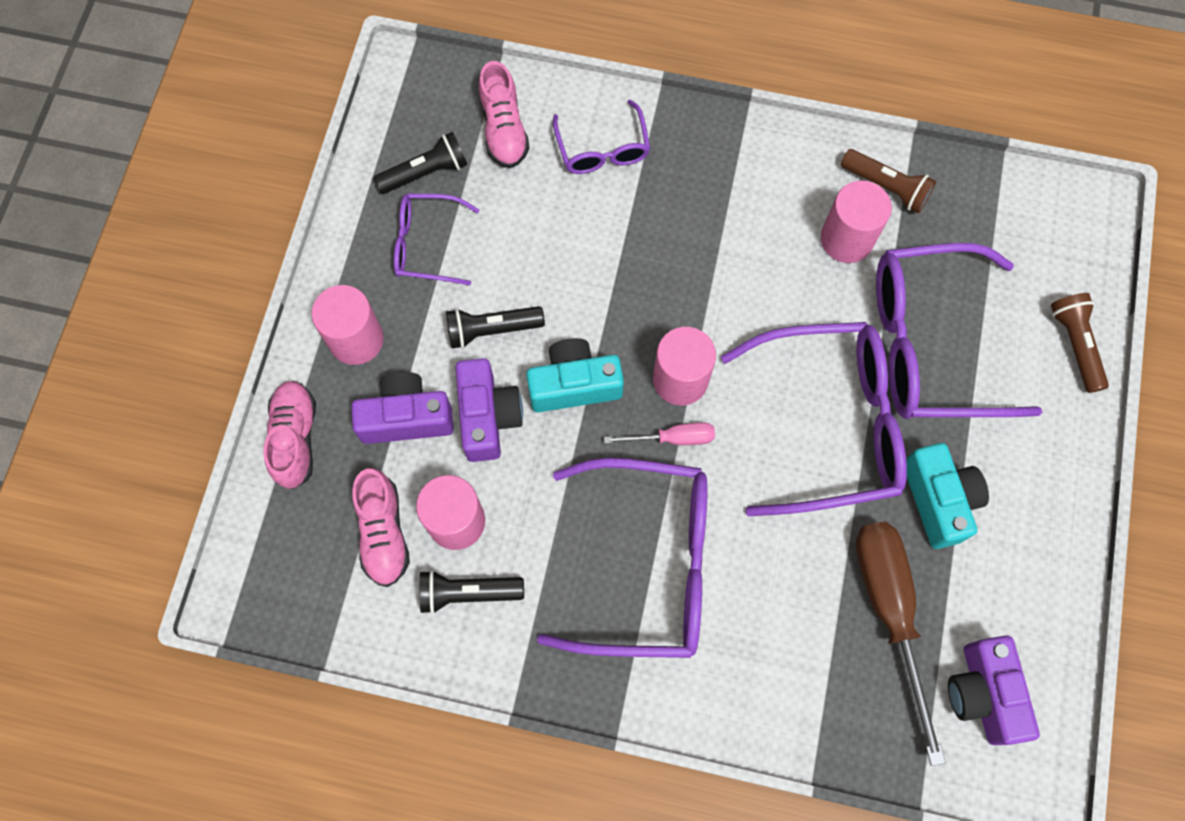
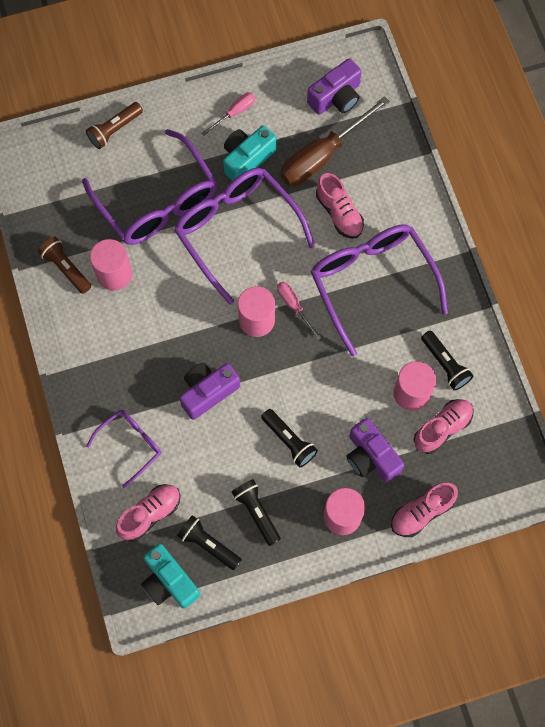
camera: 120 degrees left, 0 degrees up
(427, 244) = (256, 512): purple glasses -> black flashlight
(488, 417) = (342, 412): purple camera -> purple camera (208, 392)
(574, 385) = (294, 375): turquoise camera -> turquoise camera (169, 581)
(781, 582) = (339, 213): none -> pink shoe
(886, 187) = (66, 268): brown flashlight -> brown flashlight turned 45 degrees counterclockwise
(1026, 524) = (234, 113): none -> pink screwdriver

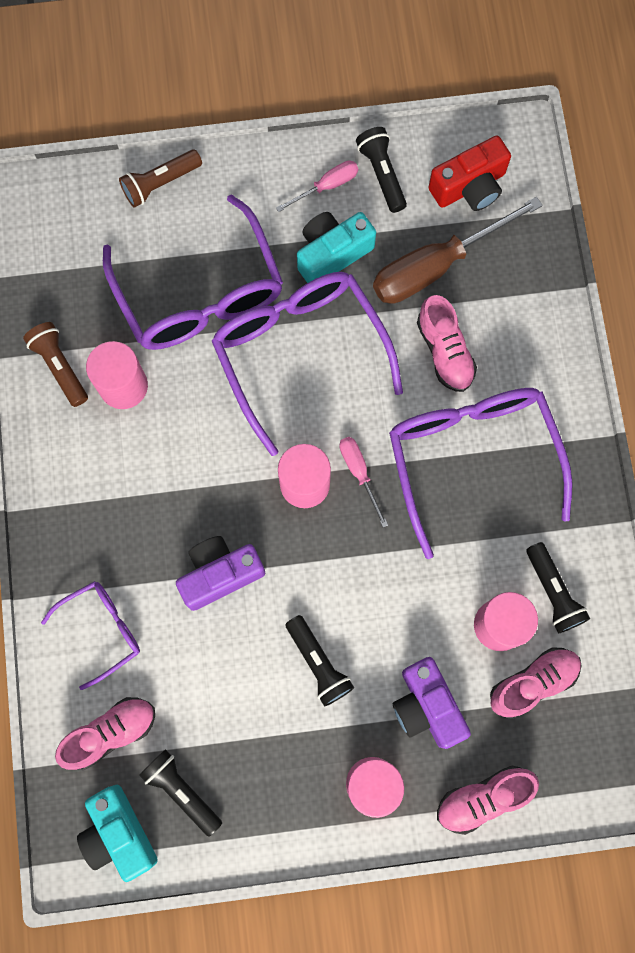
camera: 10 degrees right, 5 degrees up
(256, 512) = (256, 757): black flashlight -> black flashlight (382, 174)
(336, 97) = (469, 187): purple camera -> red camera

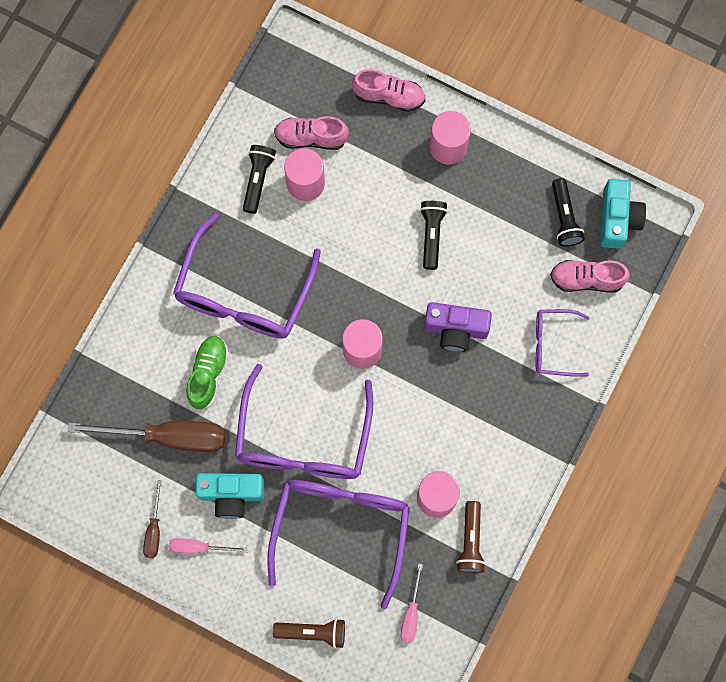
camera: 145 degrees left, 0 degrees up
(359, 473) = (322, 333): pink screwdriver -> pink screwdriver (411, 613)
(382, 174) = (154, 529): black flashlight -> brown screwdriver
(427, 706) = (384, 167): purple camera -> none
(444, 351) = (208, 374): pink shoe -> green shoe
(469, 187) = (102, 477): red camera -> none

